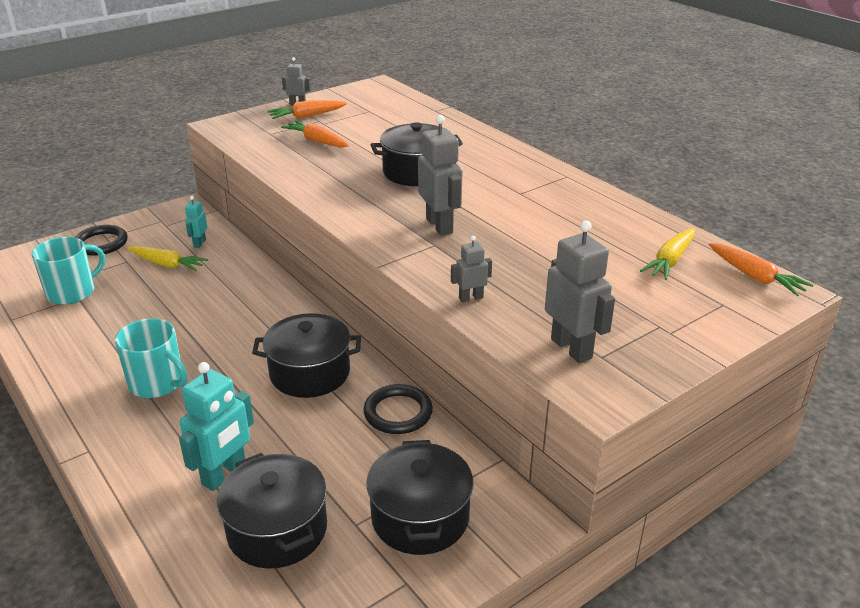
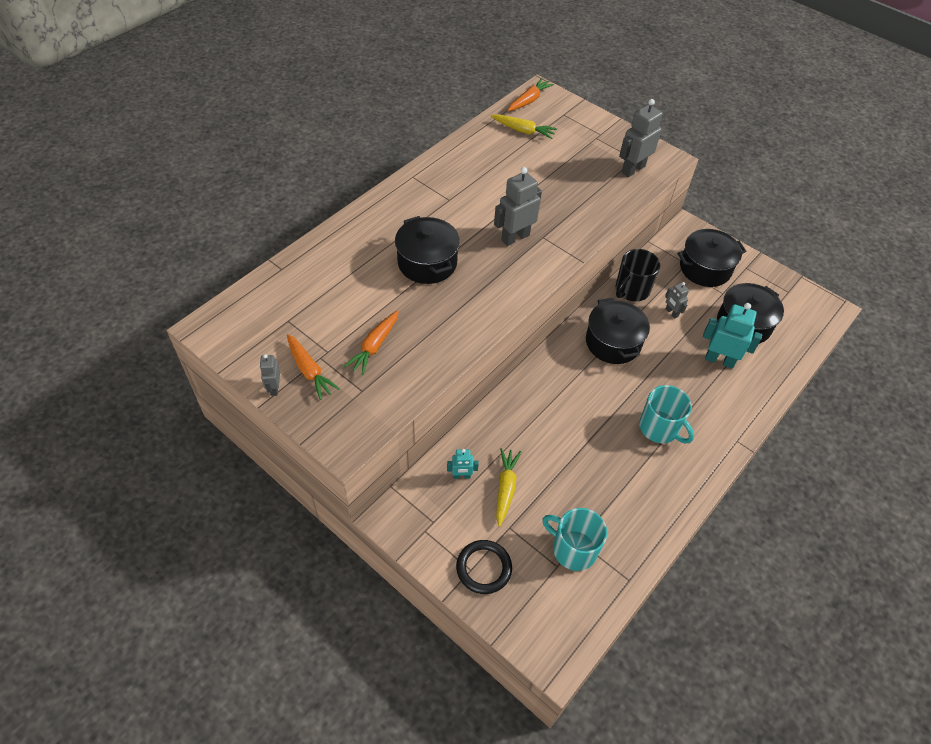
camera: 105 degrees left, 20 degrees up
(157, 383) = (660, 428): turquoise mug -> turquoise mug turned 120 degrees clockwise
(398, 413) = (631, 290): black ring -> black mug
(471, 298) = (601, 212): grey robot -> grey robot (671, 313)

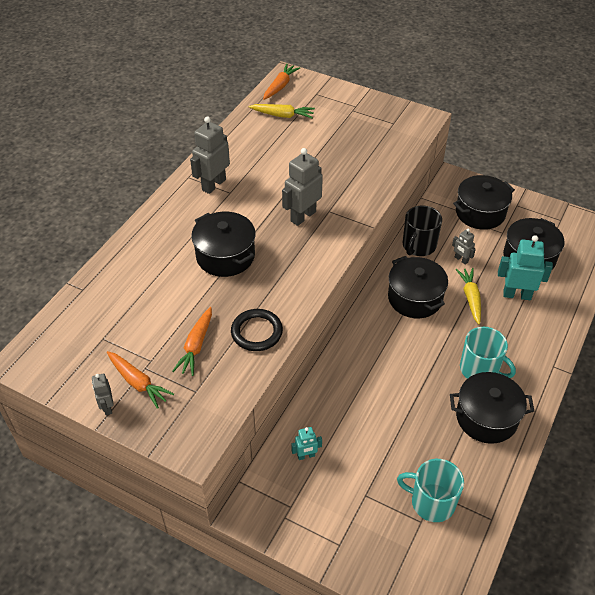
camera: 10 degrees left, 5 degrees down
(483, 568) = (351, 540): black ring -> black ring (256, 332)
(505, 488) = (351, 458): yellow carrot -> yellow carrot (470, 298)
(633, 169) = (394, 133): grey robot -> grey robot (213, 185)
(652, 478) = (486, 417): none -> black pot

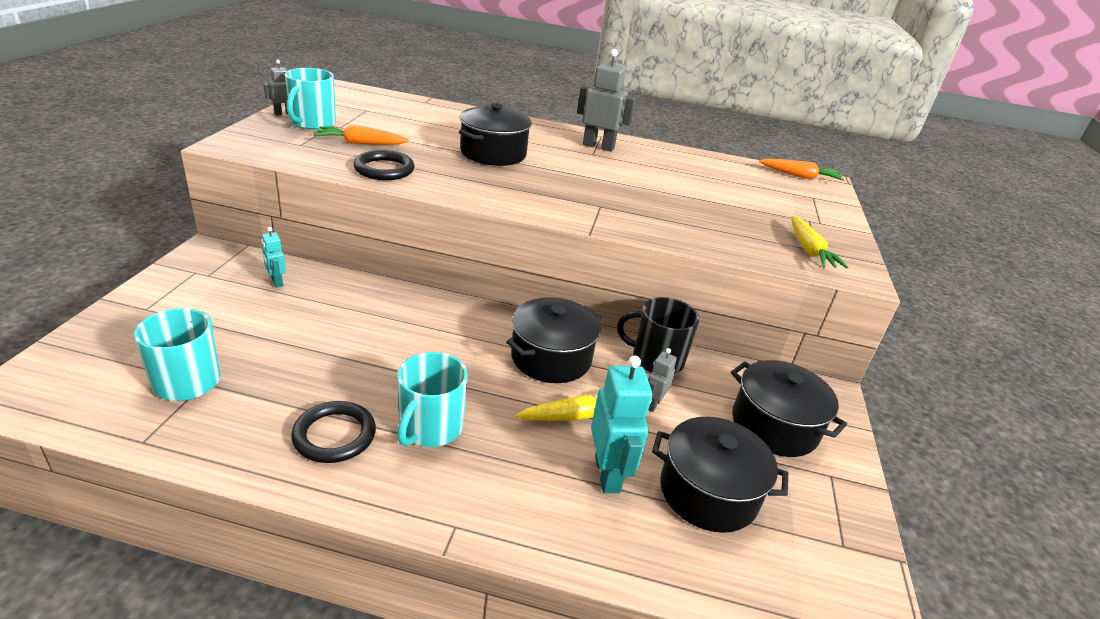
camera: 70 degrees right, 15 degrees down
(138, 382) = (312, 123): orange carrot -> turquoise mug
(282, 115) = (748, 178): yellow carrot -> yellow carrot (809, 250)
(303, 216) = (580, 191): grey robot -> none
(486, 417) = (334, 435): black pot -> black ring

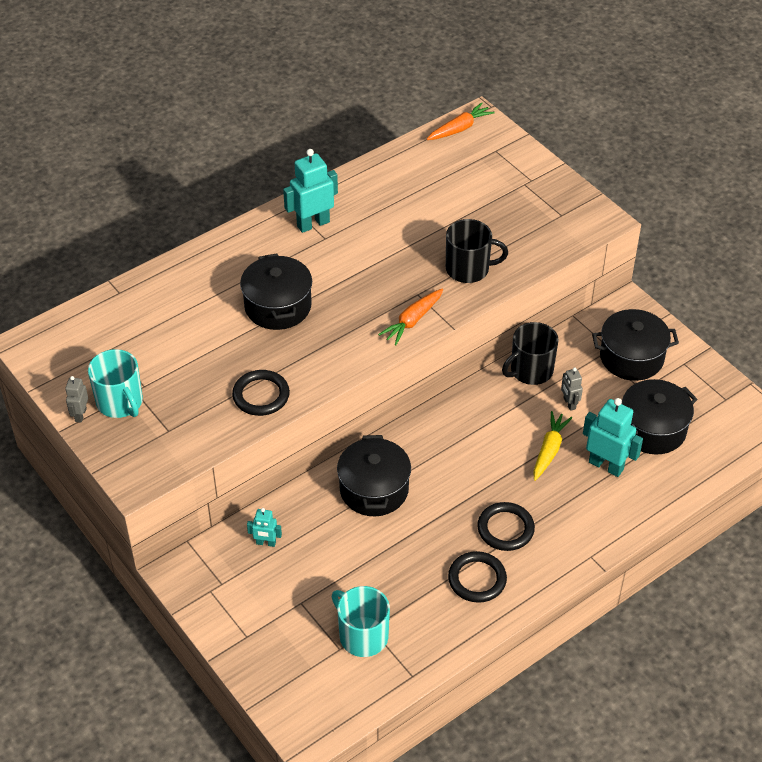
camera: 45 degrees left, 15 degrees up
(361, 143) = (194, 387): orange carrot -> orange carrot (412, 321)
(430, 428) = (505, 529): turquoise mug -> black ring
(551, 358) = (486, 427): black pot -> black pot (374, 489)
(598, 146) = (313, 224): grey robot -> turquoise robot
(669, 221) = (469, 269): none -> black mug
(809, 250) = (559, 219): yellow carrot -> none

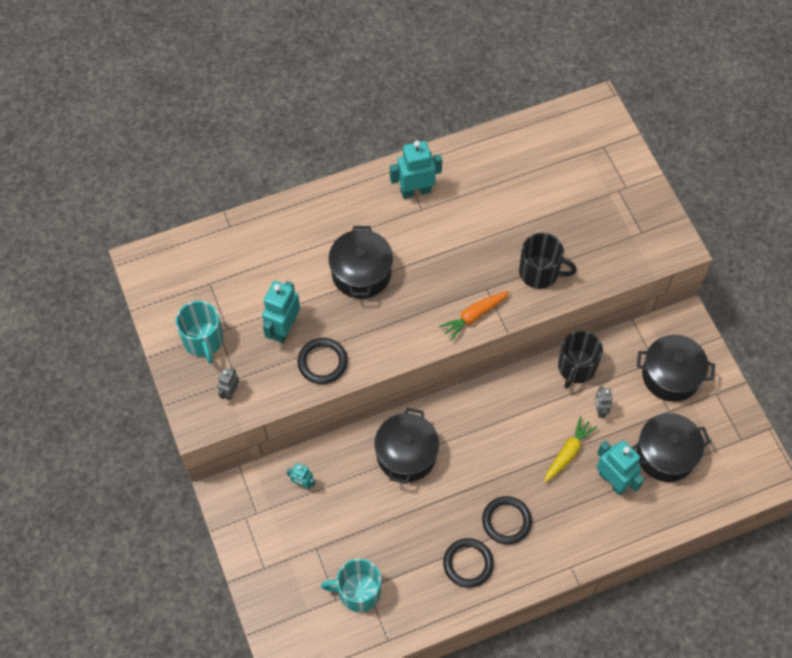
camera: 15 degrees right, 15 degrees up
(80, 415) = (168, 345): grey robot -> grey robot (230, 392)
(208, 373) = (284, 329): none -> turquoise robot
(362, 635) = (358, 592): turquoise mug -> turquoise mug turned 60 degrees counterclockwise
(459, 128) = (577, 114): orange carrot -> none
(530, 371) = (576, 368): black mug -> black mug turned 45 degrees counterclockwise

